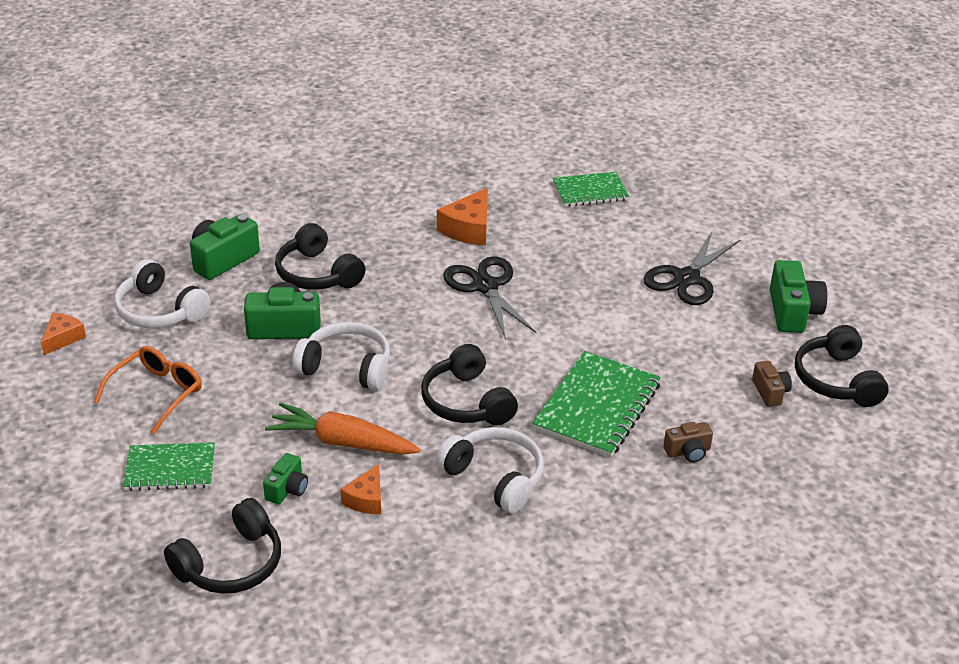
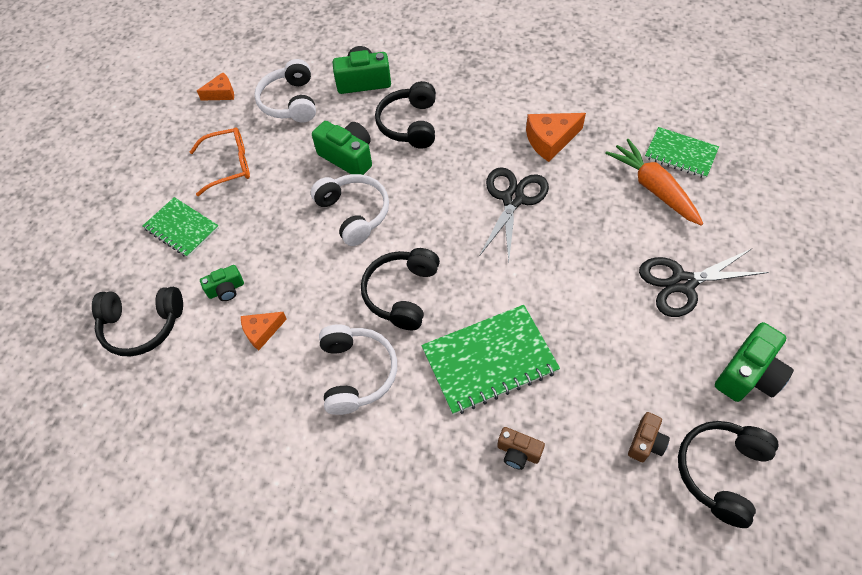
camera: 45 degrees right, 20 degrees up
(341, 442) = (292, 274): orange carrot -> orange carrot (653, 188)

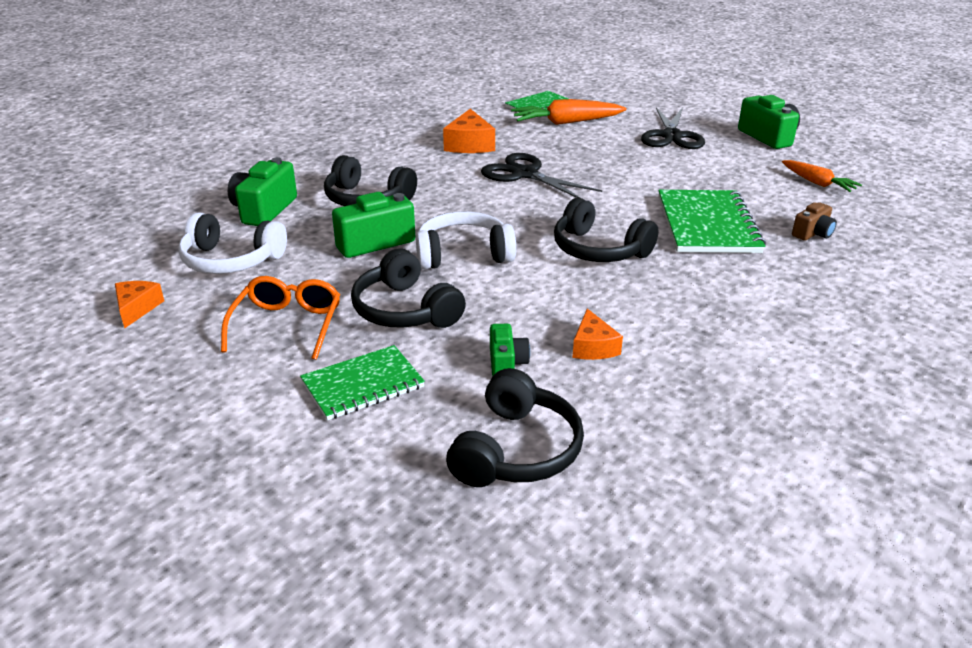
camera: 70 degrees left, 25 degrees down
(356, 373) = (687, 295): white headphones -> none
(645, 442) = (817, 183): brown camera -> orange carrot
(721, 472) = (851, 165): black headphones -> black headphones (405, 310)

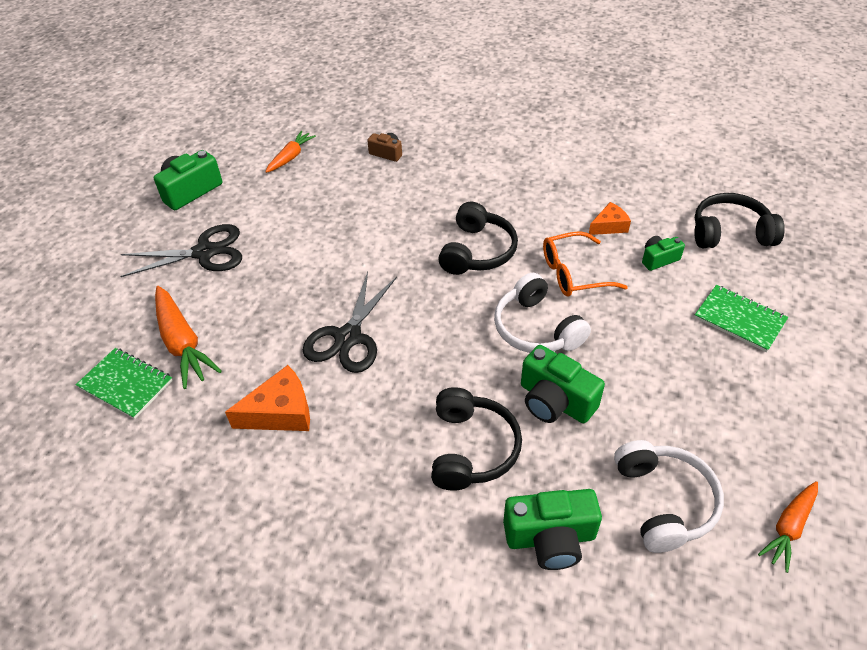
camera: 110 degrees left, 15 degrees up
(137, 308) = (788, 528): orange cheese -> orange carrot
(287, 325) = (716, 397): orange glasses -> orange glasses (573, 273)
(405, 310) = (641, 333): black headphones -> none
(707, 224) = (399, 203): green notebook -> none

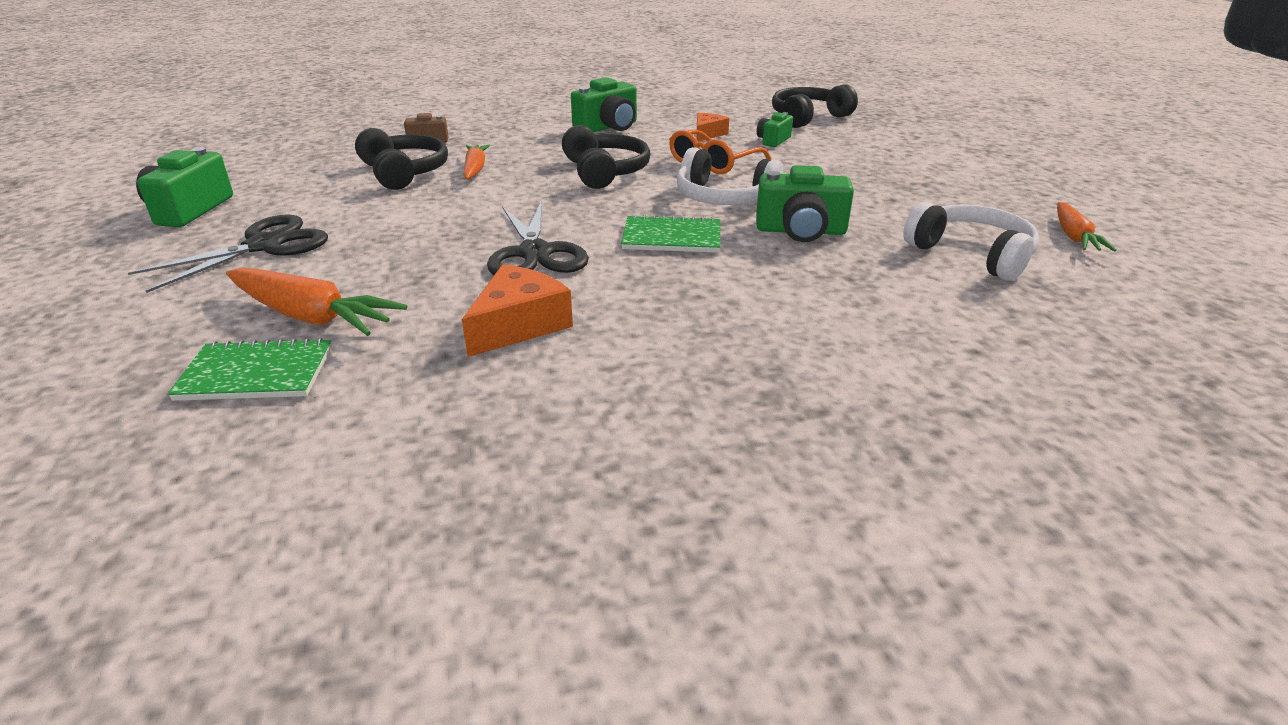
camera: 35 degrees left, 15 degrees down
(291, 157) = (310, 163): orange carrot -> orange carrot (475, 169)
(471, 448) = (766, 280): black headphones -> black headphones (403, 173)
(550, 538) = (917, 307): green camera -> green camera (608, 127)
(739, 319) = (879, 153): green notebook -> green notebook (672, 238)

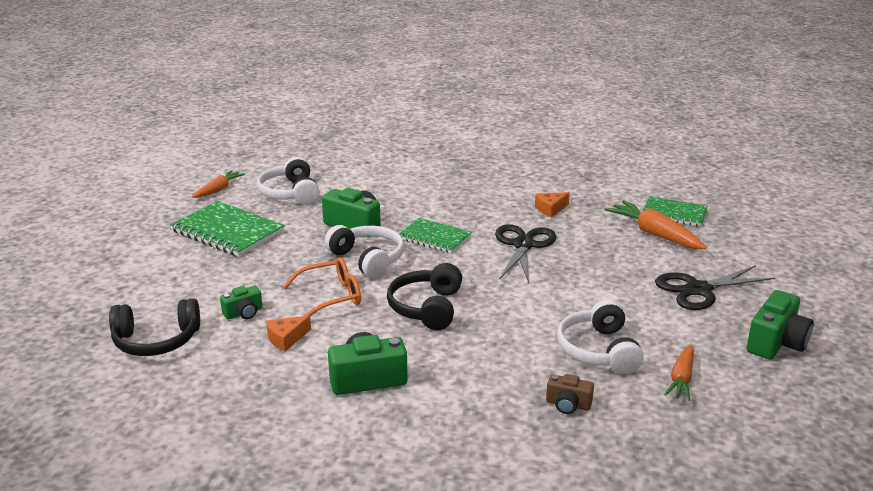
camera: 155 degrees left, 5 degrees down
(403, 173) = (599, 350): black headphones -> white headphones
(475, 169) = (533, 340): orange carrot -> orange carrot (681, 379)
(519, 325) = (550, 209): orange cheese -> orange cheese, size x0.63
(935, 193) = (228, 231): none -> green notebook

